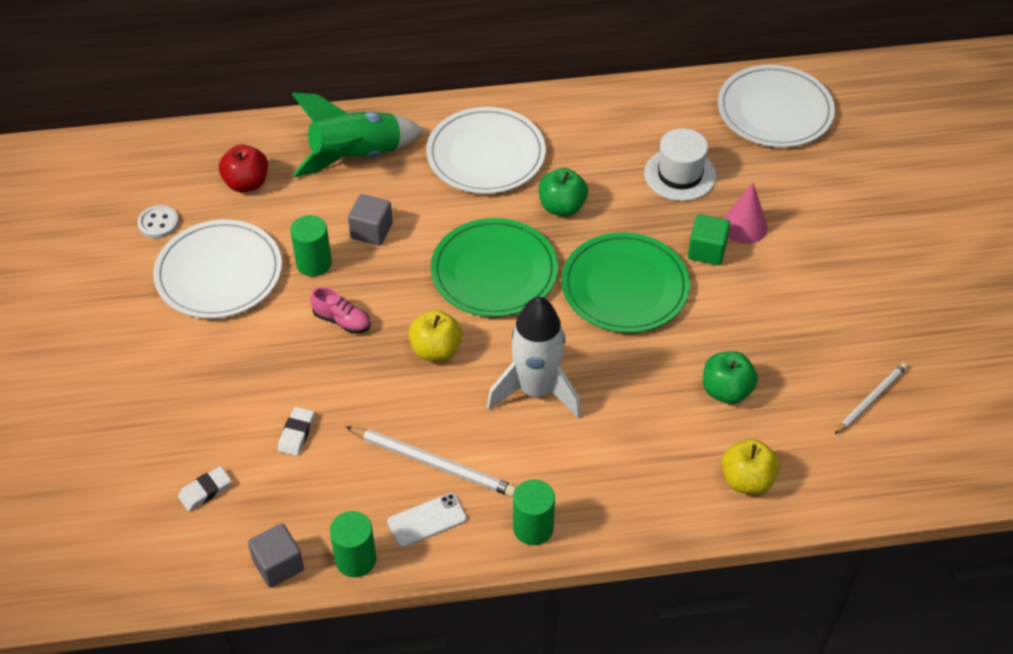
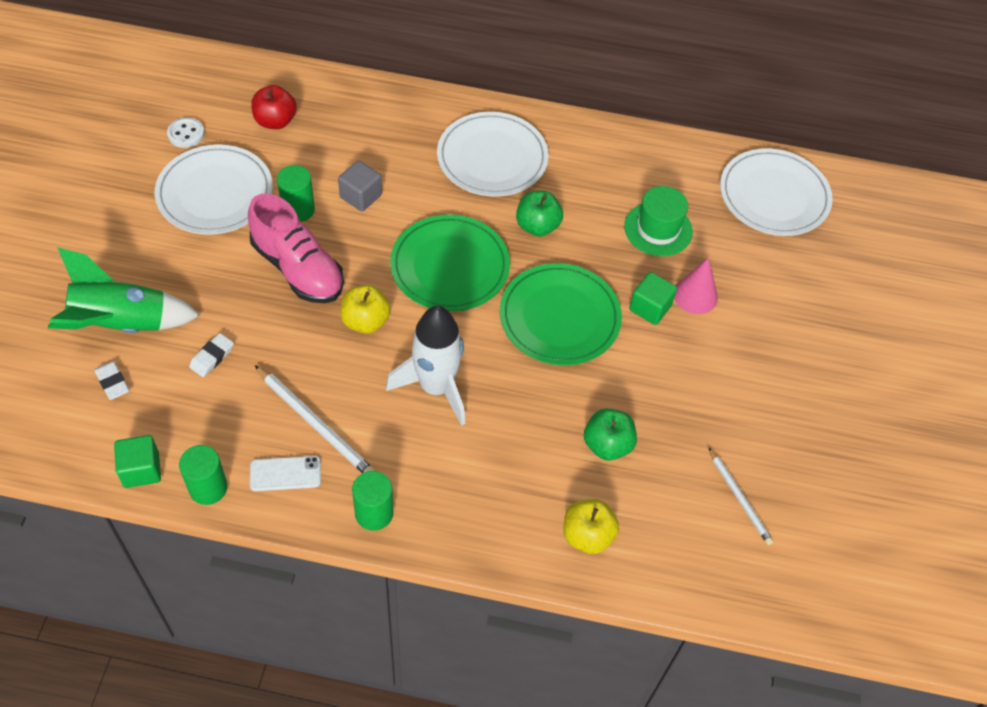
camera: 15 degrees right, 5 degrees up
(205, 491) = (112, 382): white eraser -> white eraser turned 75 degrees clockwise
(278, 565) = (141, 470): grey cube -> green cube
(342, 320) = (298, 268): pink shoe -> pink shoe, size x2.06
(356, 157) = (379, 126): green rocket -> green rocket (122, 324)
(680, 174) = (658, 229): white hat -> green hat
(871, 399) = (739, 498): white pencil -> white pencil turned 90 degrees clockwise

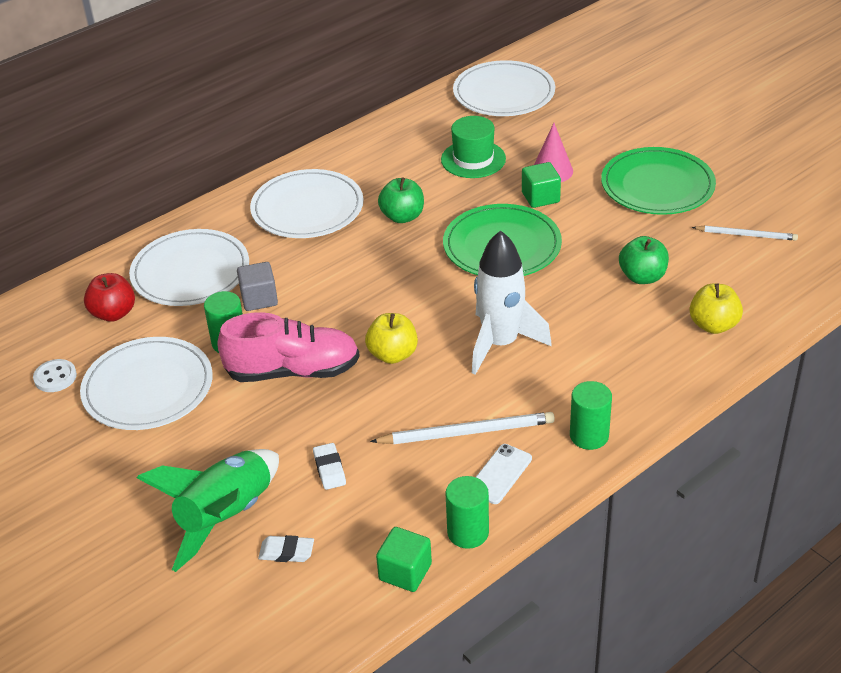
camera: 45 degrees left, 15 degrees down
(356, 135) = (190, 272): none -> white plate
(450, 266) = (389, 281): green plate -> green plate (657, 185)

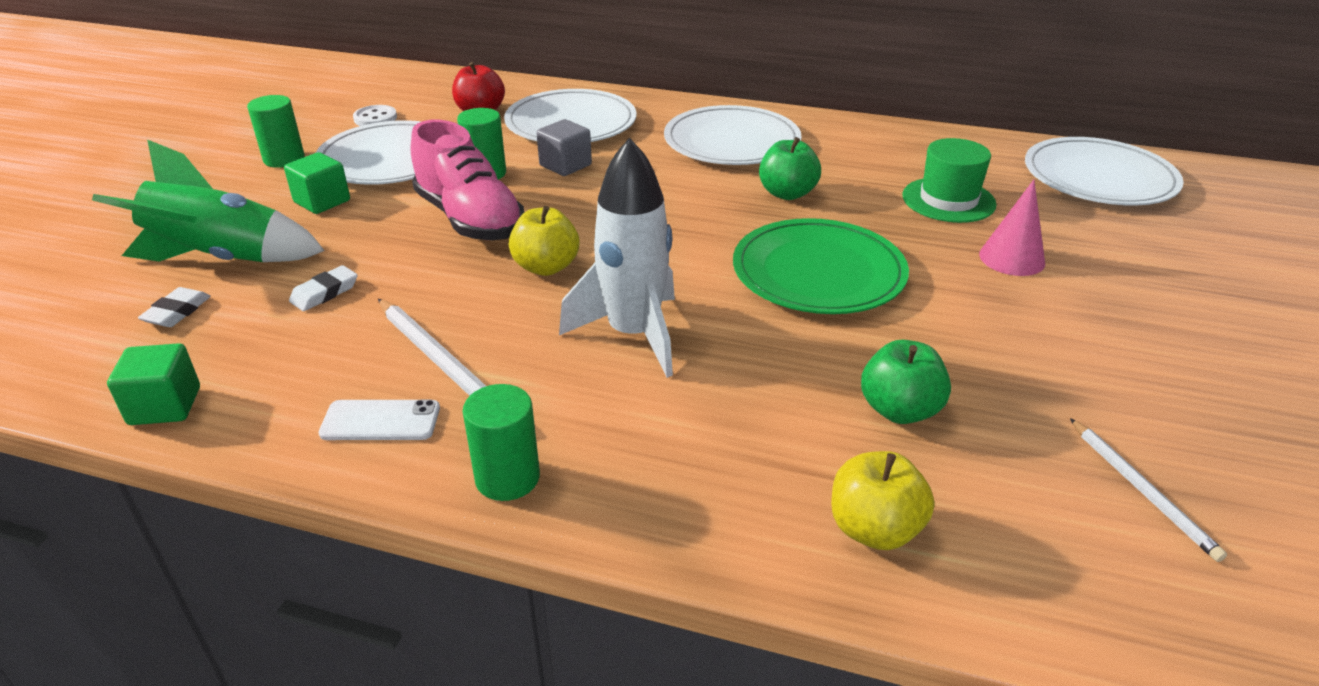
camera: 55 degrees right, 5 degrees down
(286, 552) = (177, 312): white eraser -> white eraser turned 45 degrees clockwise
(468, 532) = (255, 432): green cylinder -> green cylinder (284, 159)
(540, 197) = (948, 268): green cube -> green cube (322, 201)
(657, 185) = (1117, 354): green plate -> none

